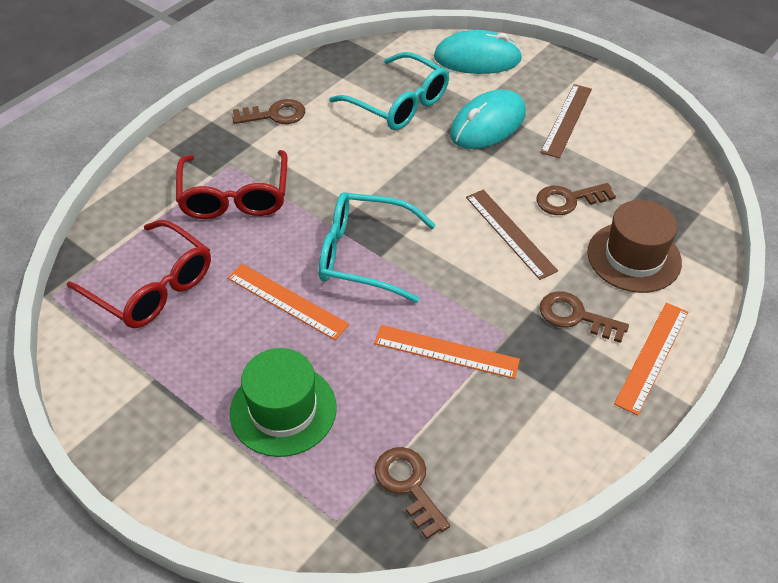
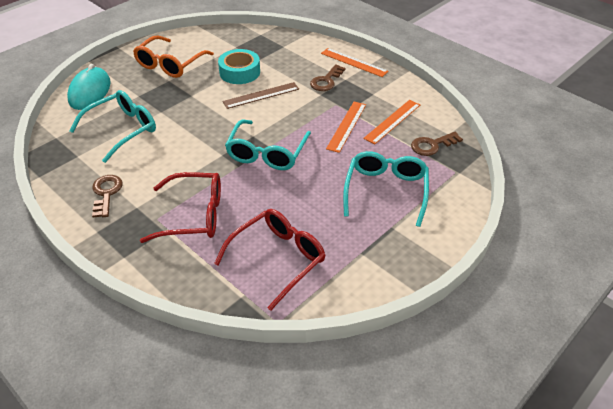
camera: 85 degrees left, 5 degrees down
(283, 410) = (386, 191): green hat -> turquoise glasses
(287, 301) = (301, 188): orange ruler -> orange ruler (392, 121)
(488, 124) = (161, 94): turquoise mouse -> none
(567, 120) = (170, 64): brown ruler -> orange glasses
(568, 200) = (239, 72): brown key -> turquoise tape
(634, 257) = (288, 58): brown hat -> none

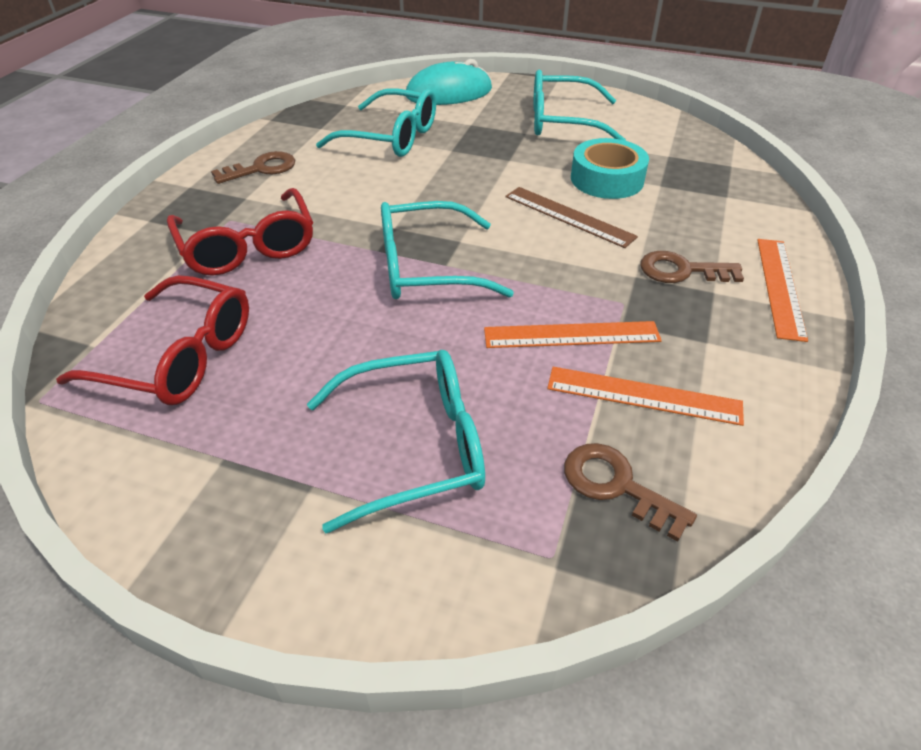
camera: 65 degrees right, 0 degrees up
(170, 64) = (562, 122): orange glasses -> turquoise glasses

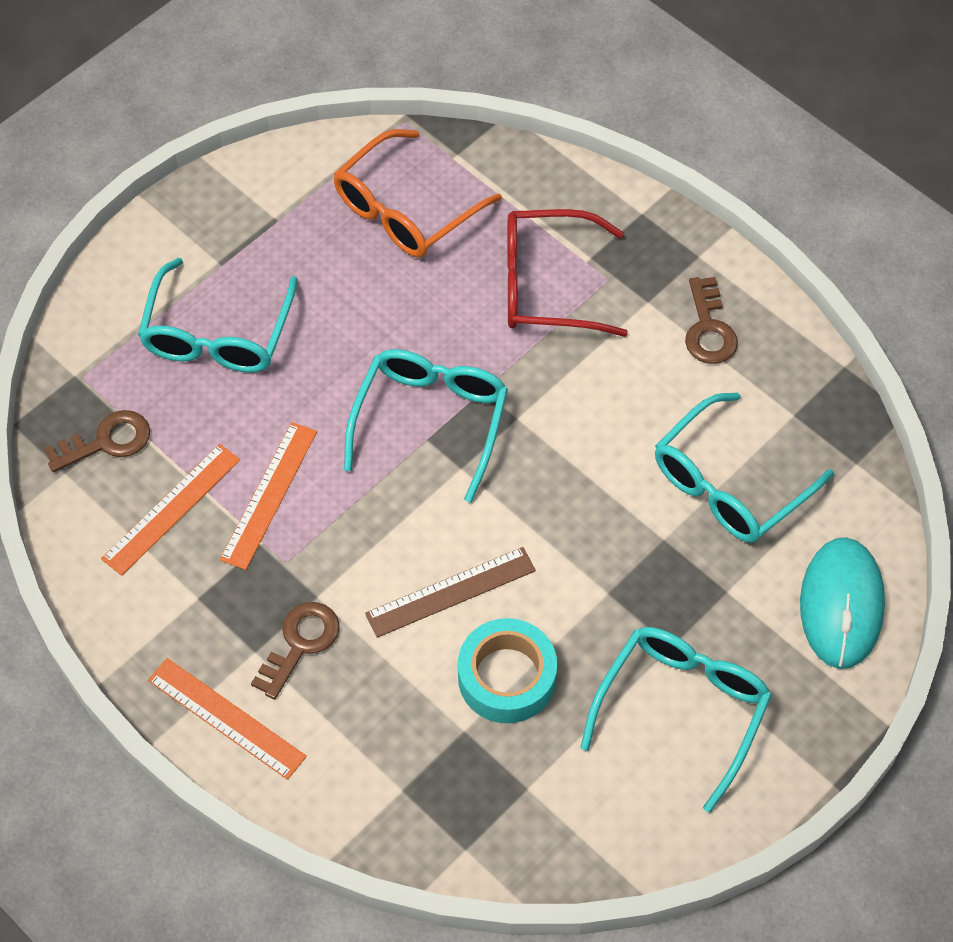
camera: 115 degrees right, 15 degrees up
(179, 357) = (405, 209): red glasses -> orange glasses

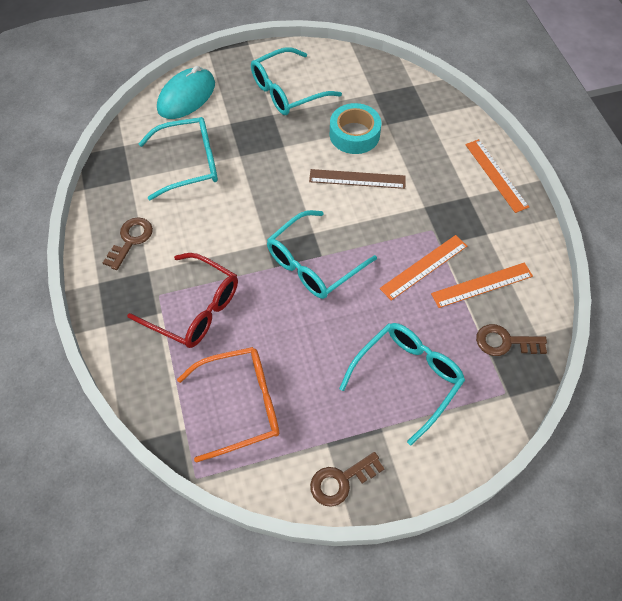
camera: 150 degrees left, 0 degrees up
(300, 644) = (444, 190): brown key -> brown key (341, 481)

